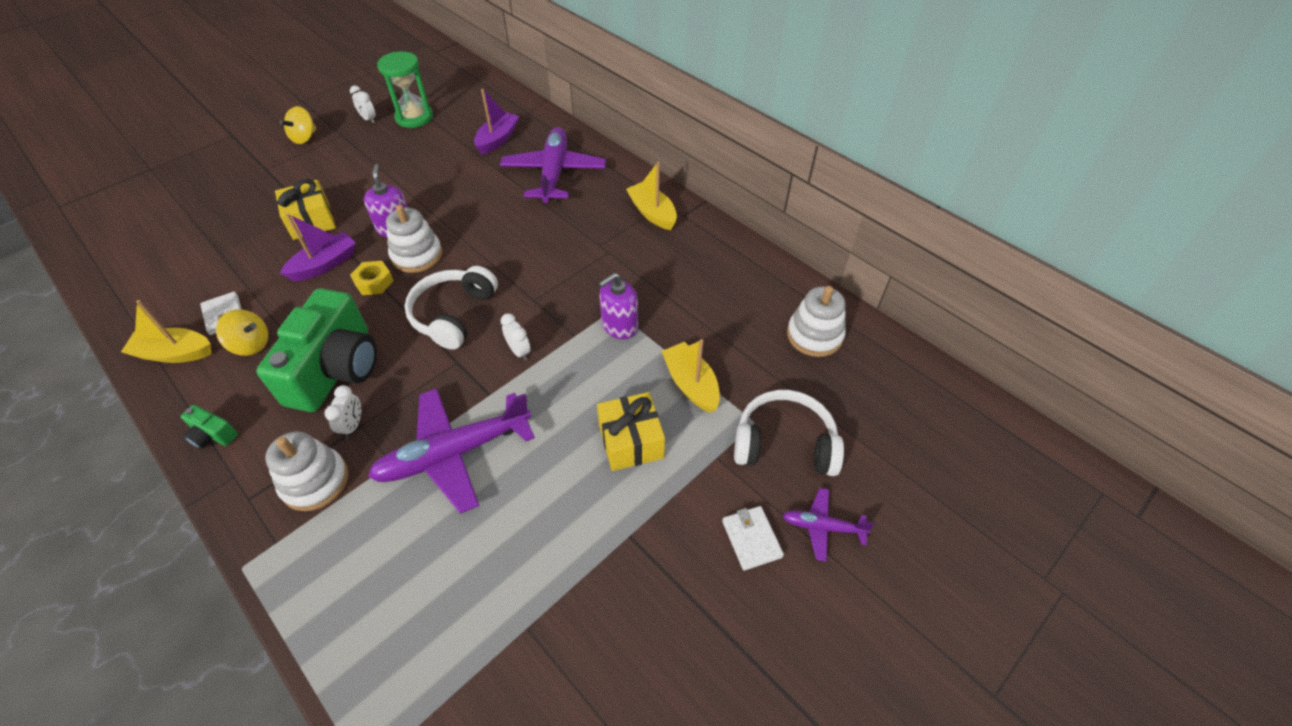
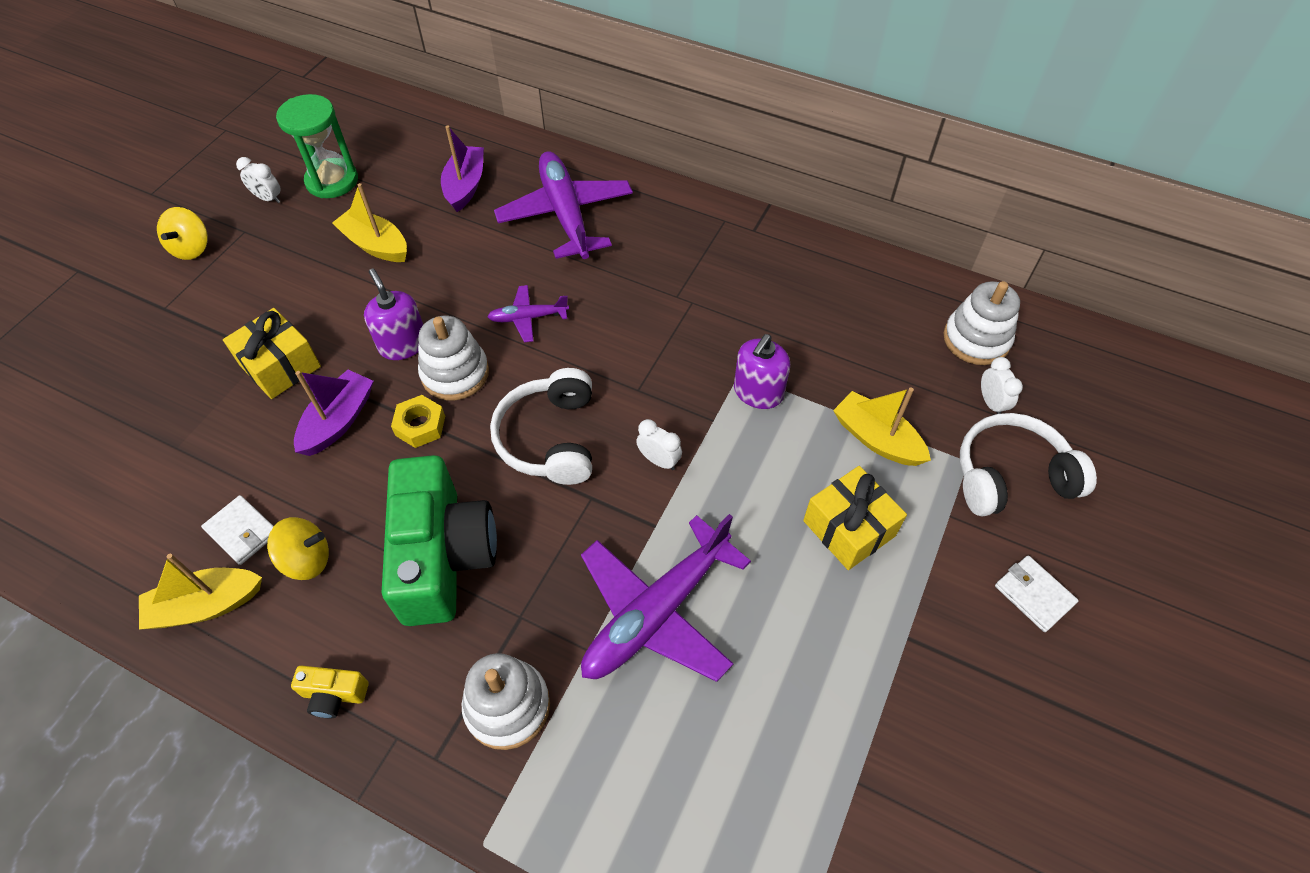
camera: 20 degrees left, 5 degrees up
(213, 435) = (334, 695): green camera -> yellow camera
(353, 425) = (511, 620): white clock -> white clock (991, 403)
(652, 213) = (716, 237): yellow boat -> yellow boat (376, 245)
(822, 527) = (1096, 556): purple plane -> purple plane (528, 318)

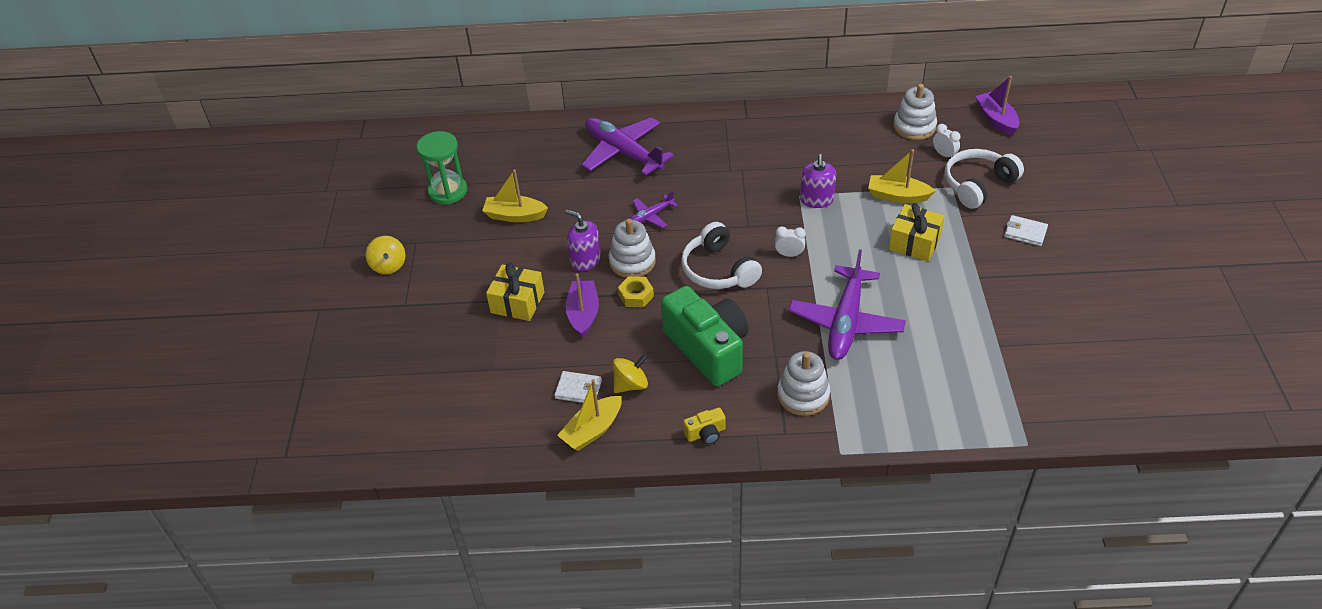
camera: 25 degrees left, 10 degrees down
(268, 198) = (413, 218): white clock -> none
(465, 186) = (542, 161): purple boat -> purple boat (996, 119)

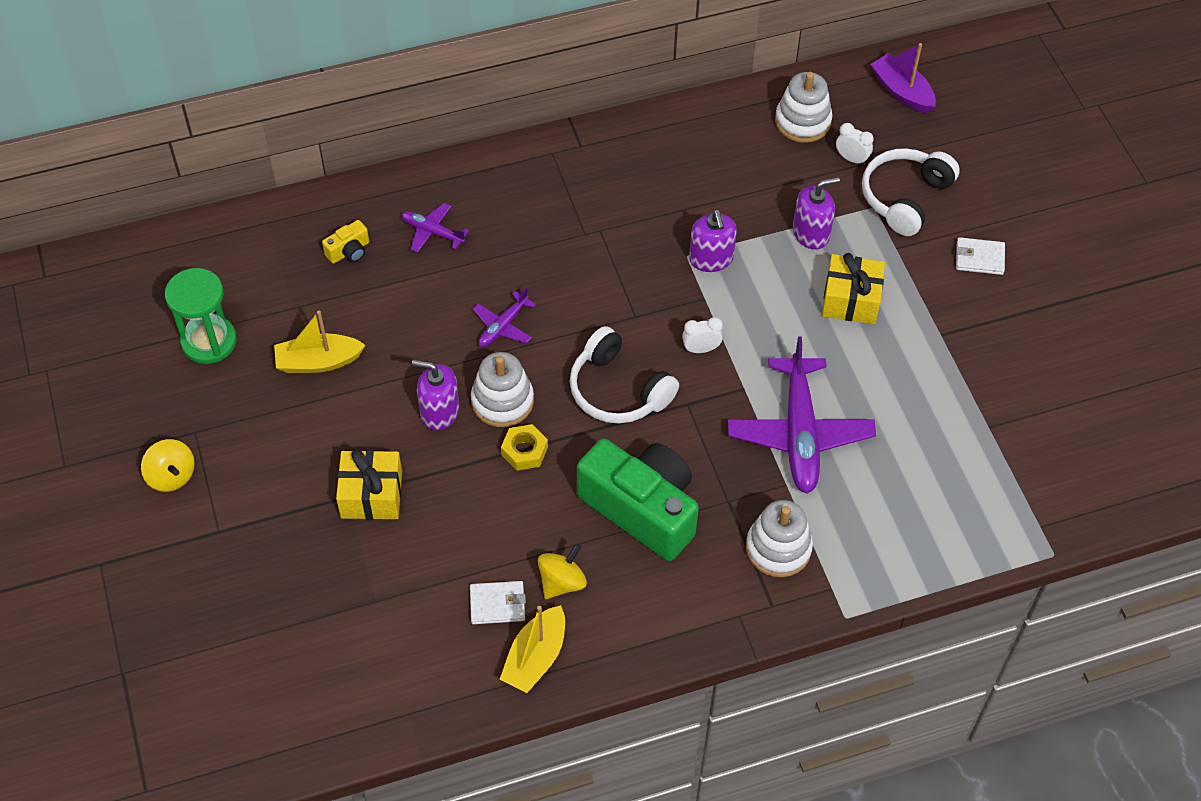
camera: 20 degrees left, 10 degrees up
(583, 314) = (465, 493): purple boat -> none
(623, 152) = (432, 232): purple plane -> purple plane, size x0.49
(706, 433) = (677, 629): yellow camera -> yellow camera (349, 251)
(897, 196) = (811, 233): yellow boat -> purple soap dispenser

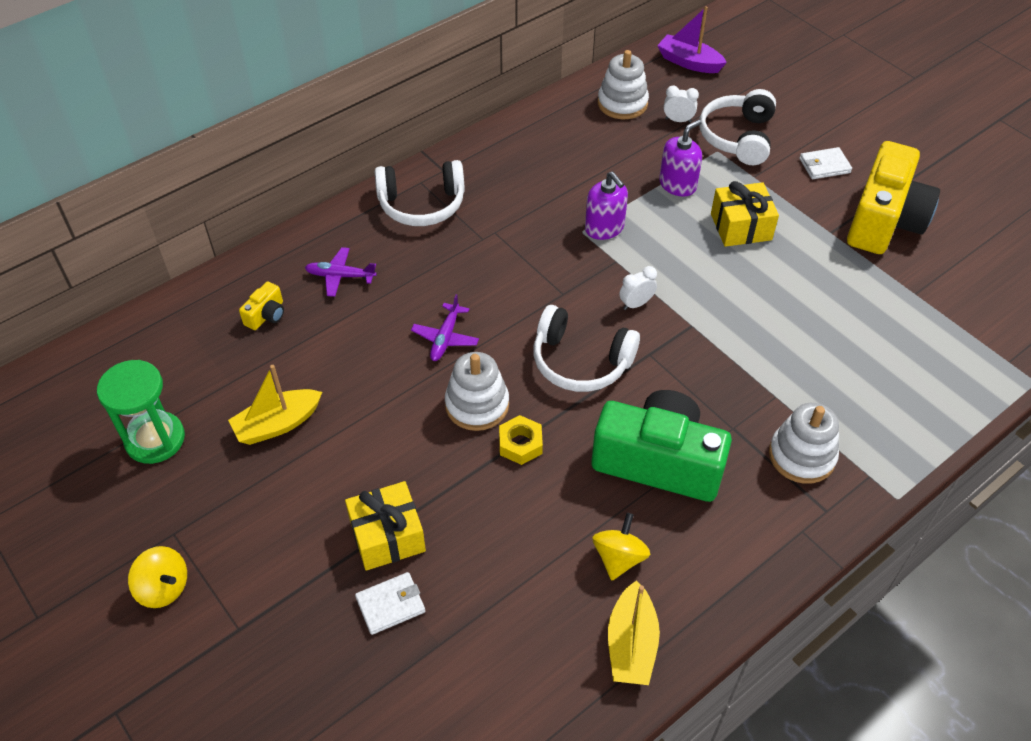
camera: 20 degrees left, 5 degrees down
(439, 412) = (420, 433): purple soap dispenser -> none
(497, 604) = (566, 603): white wallet -> white wallet (390, 605)
(542, 178) = (422, 204): none -> white headphones
(799, 433) = (761, 348): purple plane -> none
(1006, 339) = (884, 220): none -> yellow camera

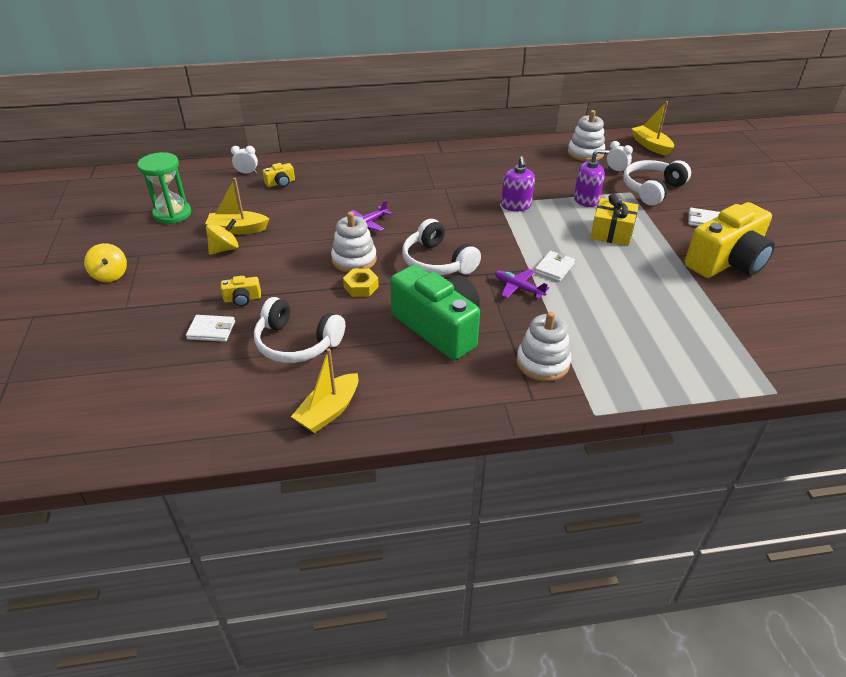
camera: 30 degrees right, 10 degrees down
(340, 276) = (336, 179): purple plane -> purple plane (518, 288)
(387, 536) = (242, 299): yellow gift -> yellow camera
(422, 204) = (414, 163): white headphones -> white headphones (297, 342)
(619, 558) = (365, 364): yellow spinning top -> yellow spinning top (224, 249)
(636, 304) = (501, 247): white clock -> white clock (247, 173)
(689, 62) = (651, 146): purple boat -> yellow boat
(717, 310) = (554, 268): none -> white wallet

